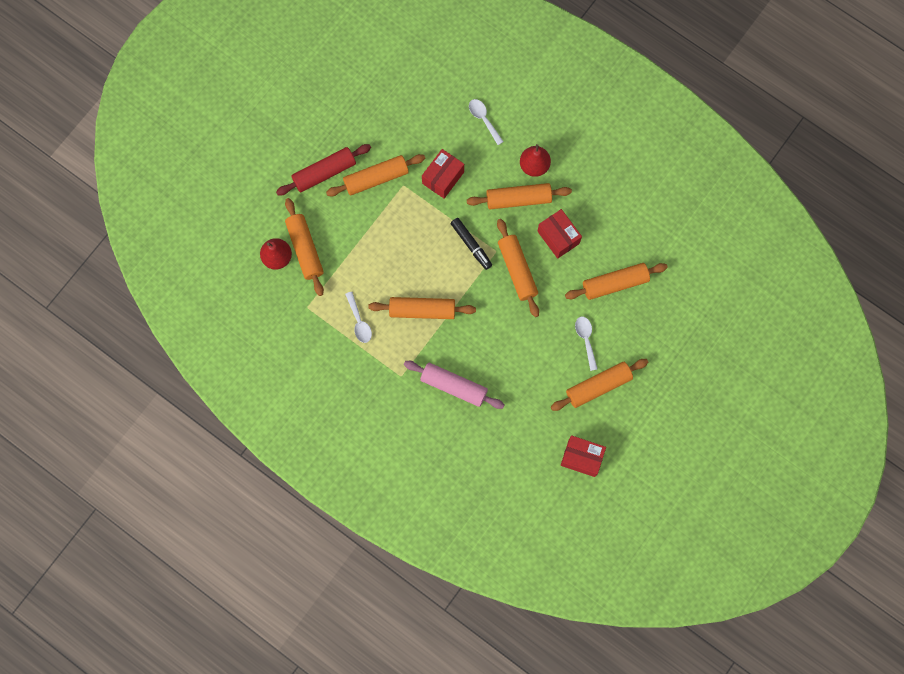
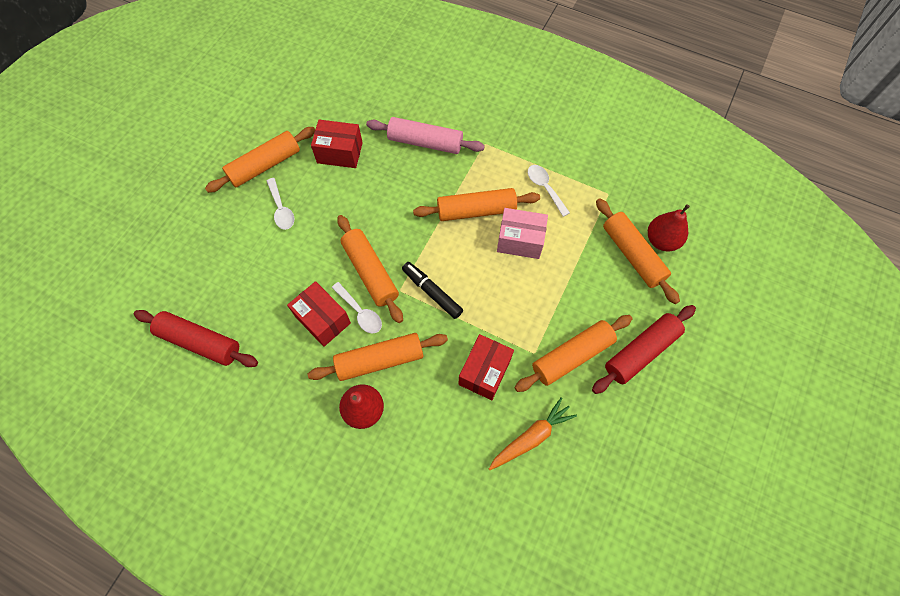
camera: 170 degrees right, 10 degrees down
(392, 277) = (520, 241): none -> pink box
(420, 128) = (531, 437): none -> orange carrot
(483, 119) = (444, 467): white spoon -> white spoon (360, 312)
(581, 458) = (280, 99): red box -> red box (340, 153)
(615, 283) = (248, 276): orange rolling pin -> none
(652, 235) = (200, 342): none -> red rolling pin

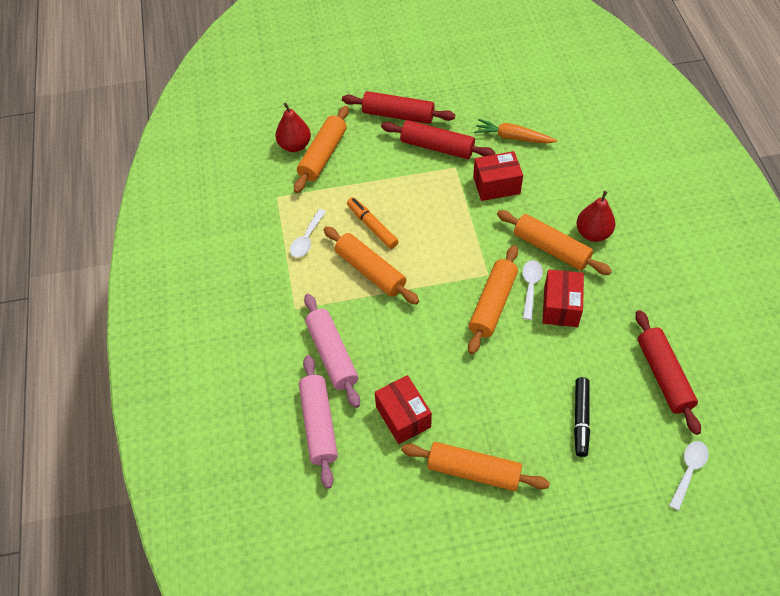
camera: 125 degrees left, 10 degrees down
(281, 209) = (502, 417): white spoon -> white spoon (688, 471)
(380, 105) = (319, 424): none -> pink rolling pin
(432, 292) = (469, 253): black marker -> black marker (580, 419)
(520, 241) = (372, 226): pink box -> orange marker
(572, 356) = (437, 147): orange rolling pin -> red rolling pin

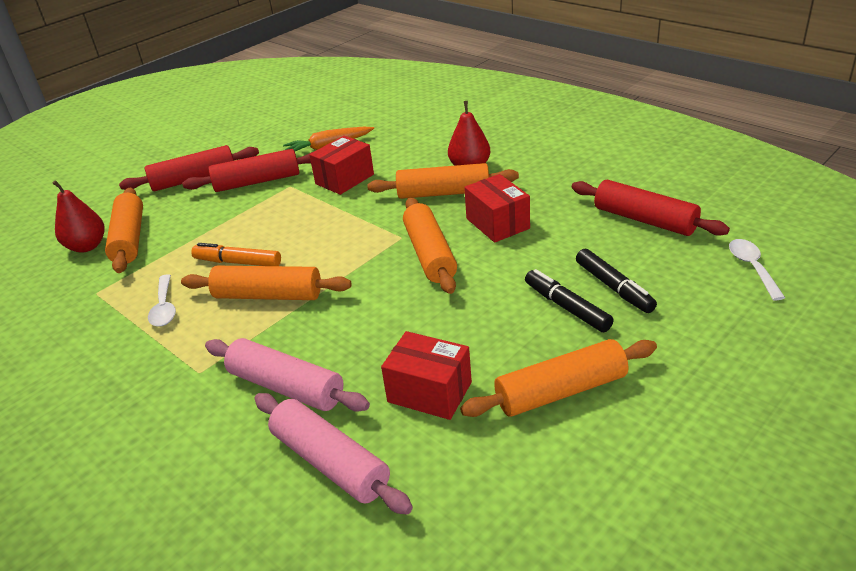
camera: 35 degrees left, 20 degrees down
(530, 287) = (453, 225): white spoon -> none
(536, 413) = (567, 307): none -> black marker

